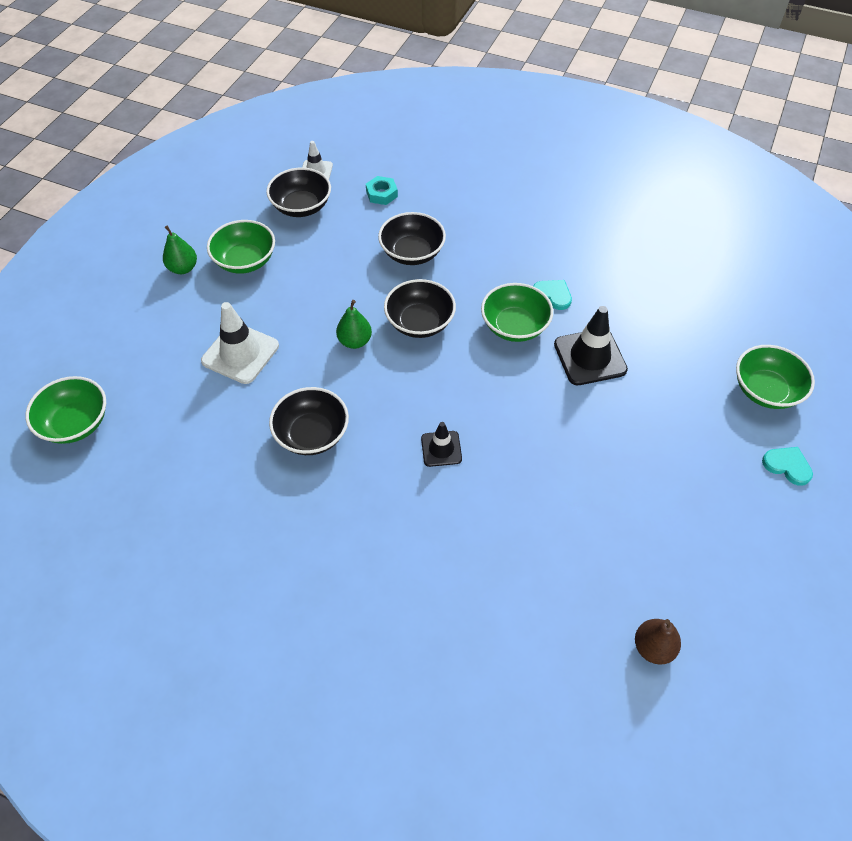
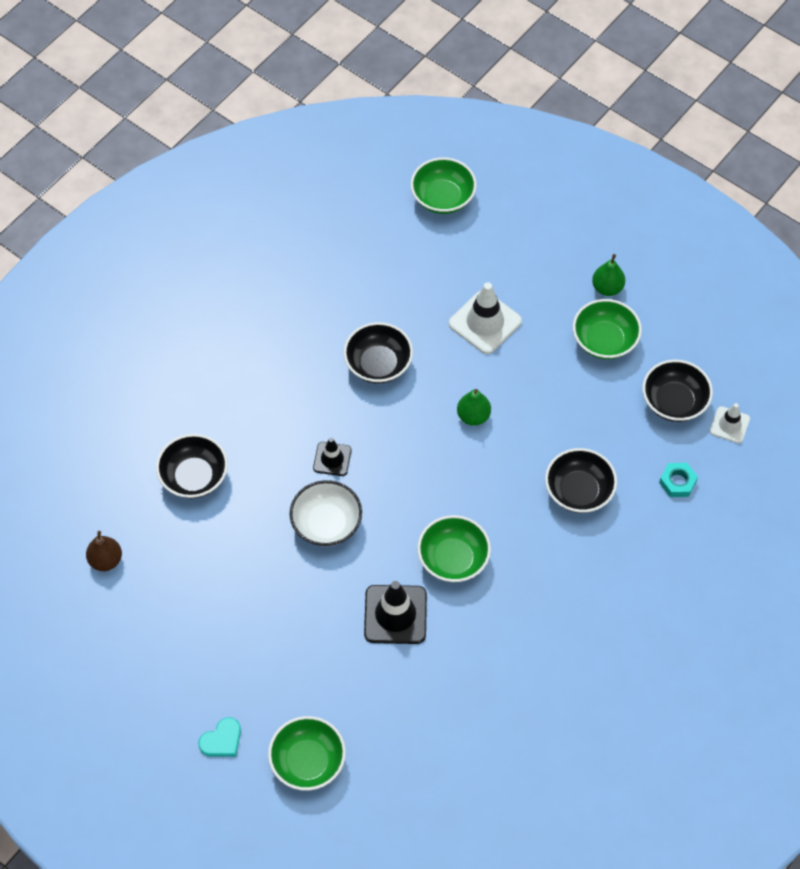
camera: 105 degrees right, 5 degrees up
(420, 322) = (481, 476): black bowl -> black bowl (194, 477)
(518, 435) = (326, 524): none -> white bowl
(553, 295) = (485, 608): turquoise heart -> none

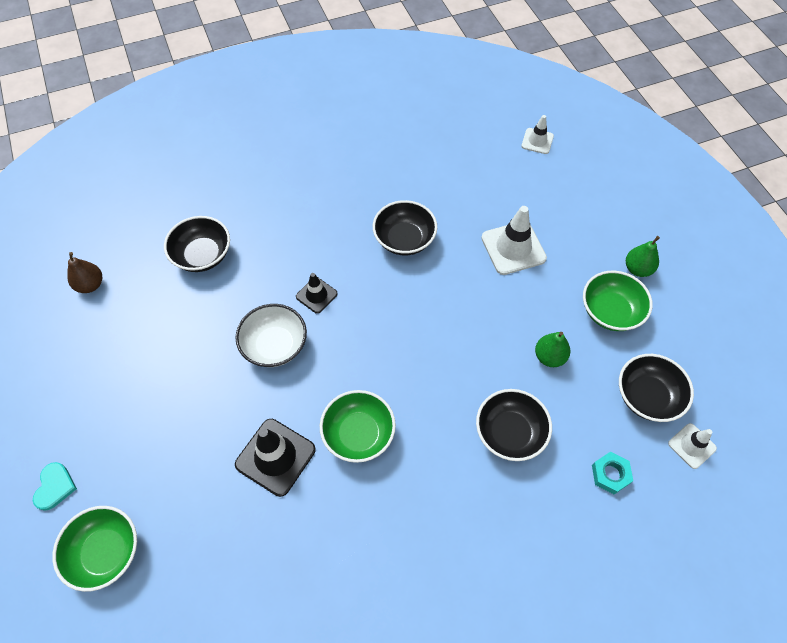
camera: 30 degrees right, 0 degrees up
(222, 740) = (55, 487): turquoise heart -> turquoise heart turned 75 degrees counterclockwise
(443, 198) = (537, 141): green bowl -> white traffic cone
(473, 416) = (455, 318): green pear -> green pear (549, 357)

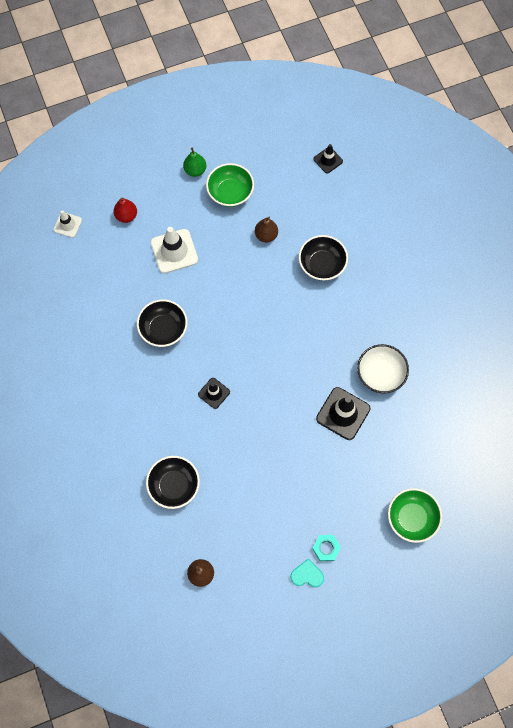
camera: 90 degrees left, 10 degrees up
(55, 487) = (369, 563): turquoise heart -> turquoise heart (307, 575)
(275, 345) = (257, 421): white bowl -> white bowl (380, 374)
(358, 434) = (325, 360): green bowl -> none
(549, 357) = (266, 235): green pear -> brown pear
(557, 197) = (126, 216): none -> red pear
(610, 474) = (348, 209): turquoise nut -> turquoise nut (326, 548)
(647, 396) = (295, 180): black bowl -> none
(692, 446) = (328, 160): white traffic cone -> black traffic cone

